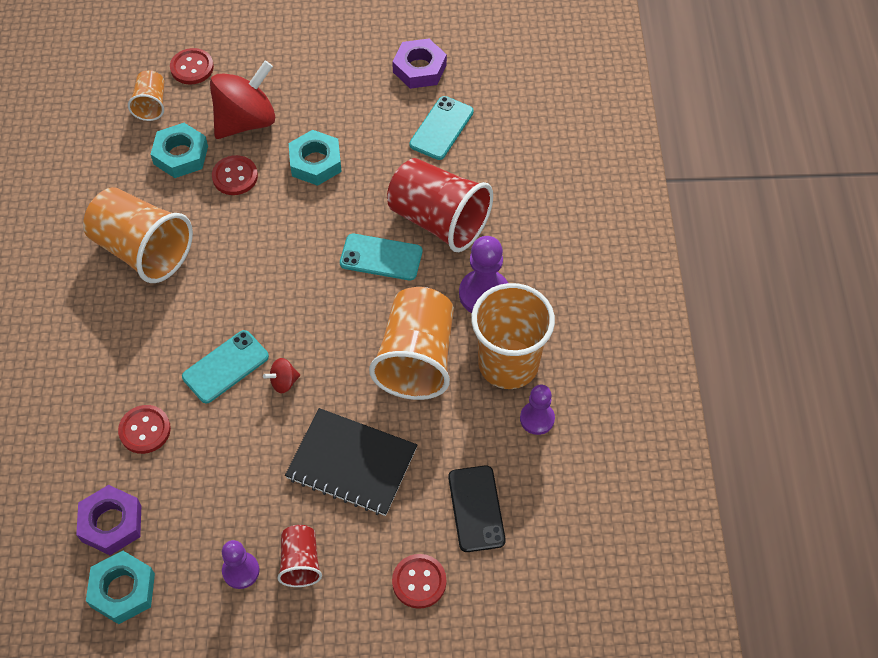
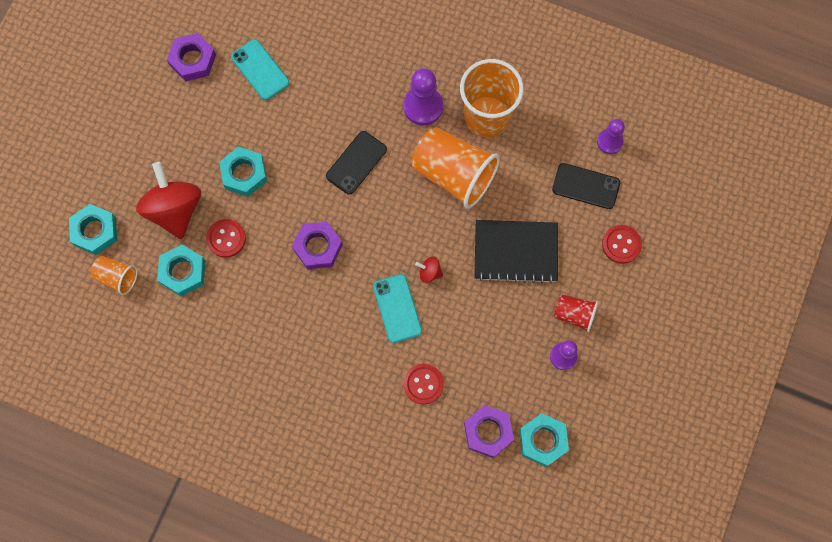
camera: 65 degrees left, 15 degrees up
(143, 250) = (261, 332): orange cup -> none
(192, 68) = (95, 231): red button -> turquoise nut
(263, 261) = (317, 247): none -> purple nut
(283, 382) = (429, 272): red spinning top -> red spinning top turned 105 degrees clockwise
(352, 463) = (515, 252): black notebook -> black notebook turned 45 degrees clockwise
(381, 257) = (356, 163): turquoise phone -> black phone
(439, 220) = (344, 109): red cup -> none
(537, 419) = (538, 118): purple pawn -> purple pawn (609, 142)

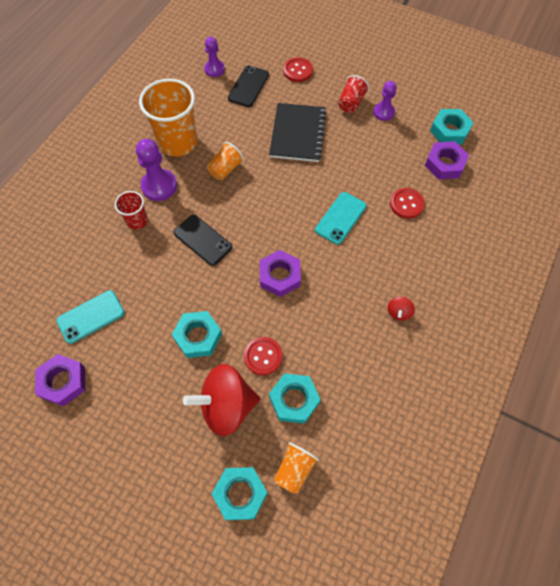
camera: 85 degrees left, 10 degrees down
(375, 92) = (137, 221): none -> red cup
(397, 308) = (340, 218): turquoise phone -> turquoise phone turned 45 degrees counterclockwise
(429, 272) = (310, 192): red spinning top -> red spinning top (398, 312)
(453, 174) = (225, 169): orange cup -> orange cup, size x0.51

